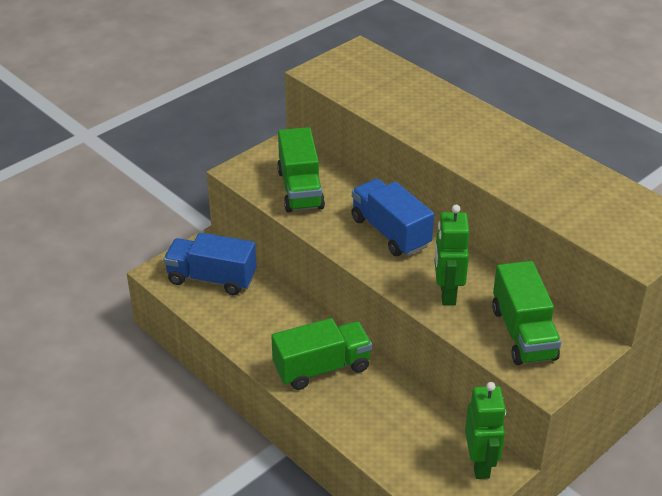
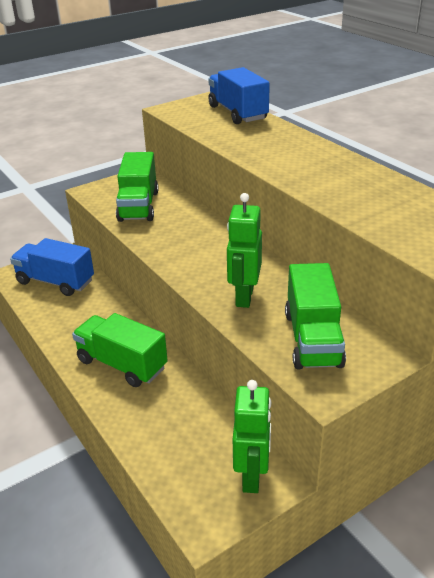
camera: 10 degrees right, 5 degrees down
(322, 368) = (122, 364): green truck -> green truck turned 135 degrees counterclockwise
(390, 232) = (207, 242): blue truck -> blue truck (237, 113)

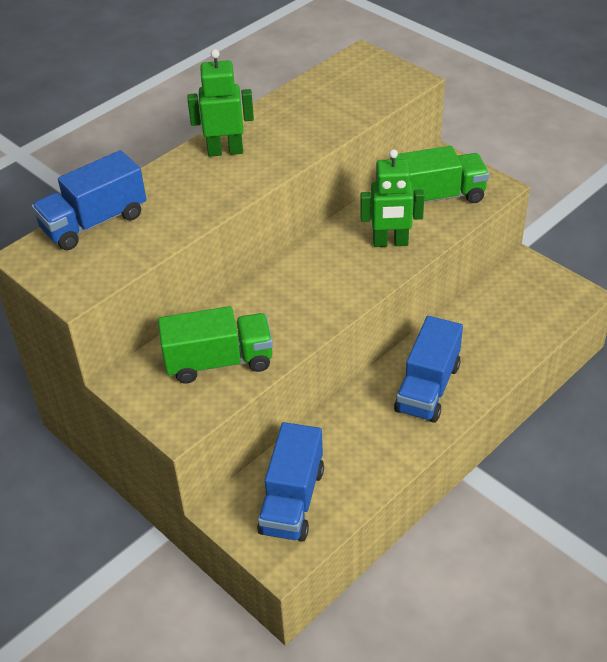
camera: 100 degrees left, 10 degrees up
(122, 364) = (427, 388): green truck -> blue truck
(252, 476) = (525, 276): green robot -> green robot (225, 151)

